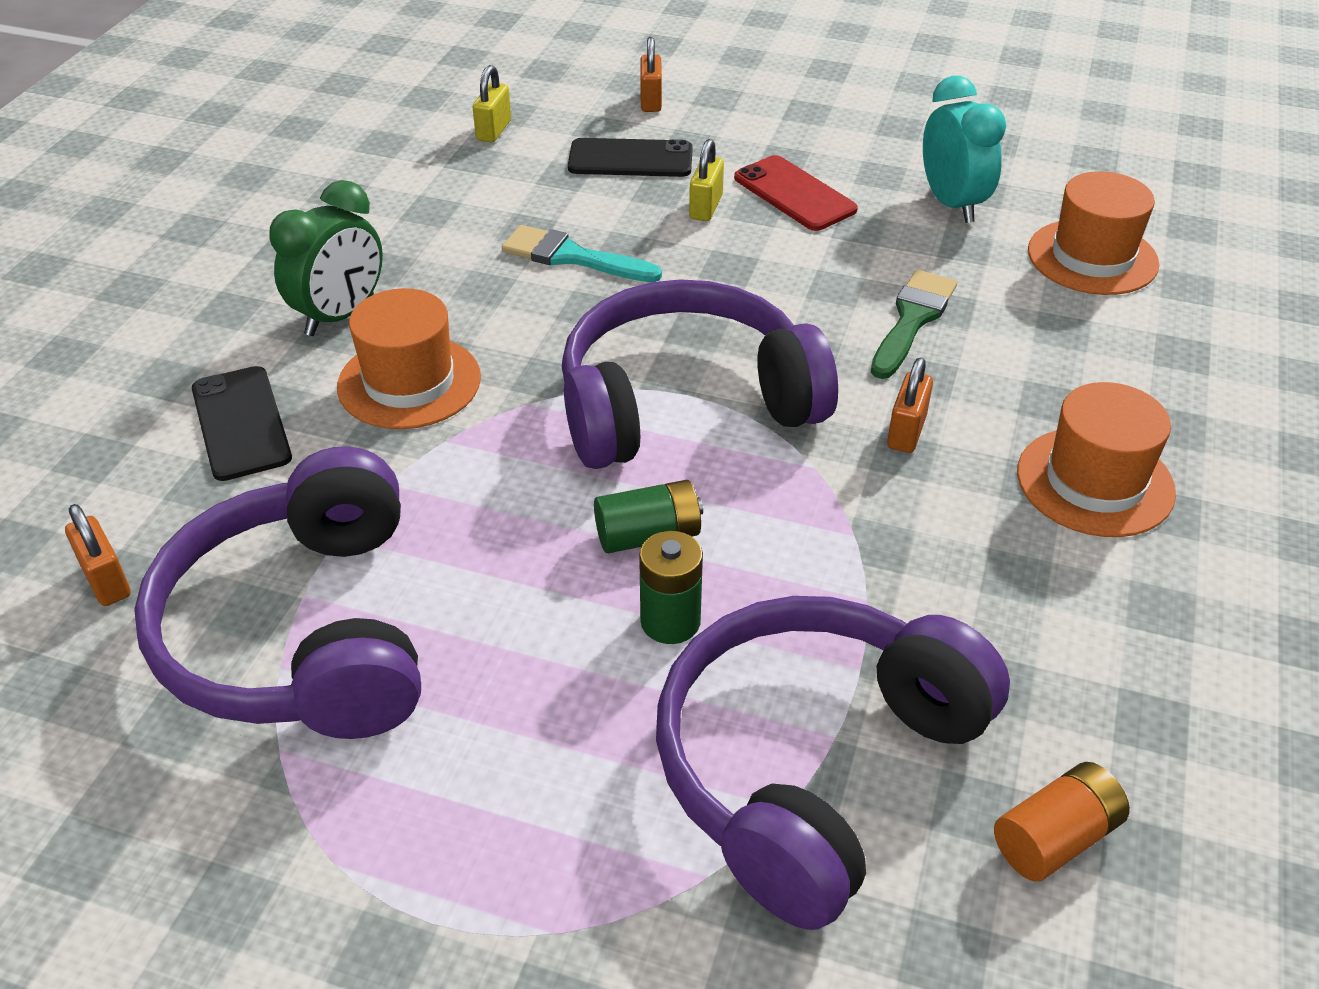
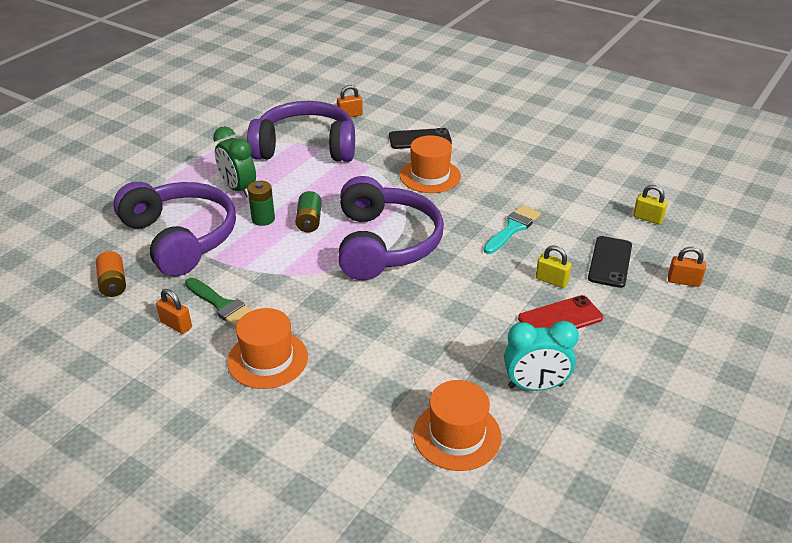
camera: 105 degrees right, 5 degrees down
(340, 316) = (483, 163): green clock -> green clock (238, 189)
(906, 432) = (333, 306): orange padlock -> orange padlock (176, 325)
(912, 320) = (420, 333): green brush -> green brush (222, 305)

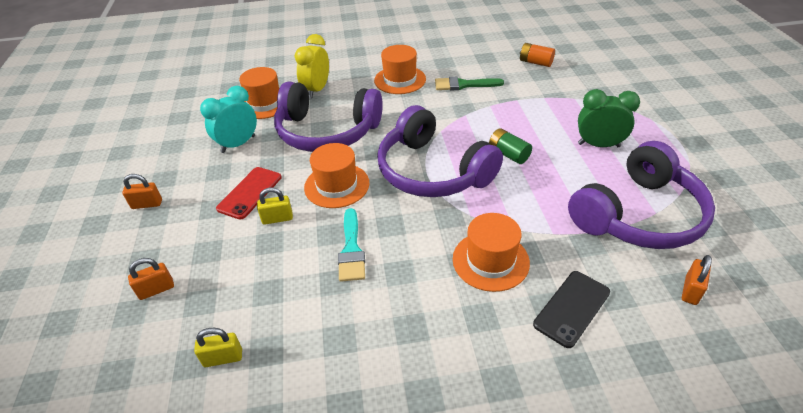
camera: 140 degrees right, 5 degrees up
(176, 325) = (468, 67): orange padlock -> orange padlock (147, 204)
(180, 238) = (557, 97): purple headphones -> purple headphones (327, 131)
(263, 219) = (538, 136): green battery -> none
(374, 413) = (317, 90): none -> yellow clock
(476, 279) = (337, 185): none -> orange hat
(610, 262) = (237, 268): black phone -> none

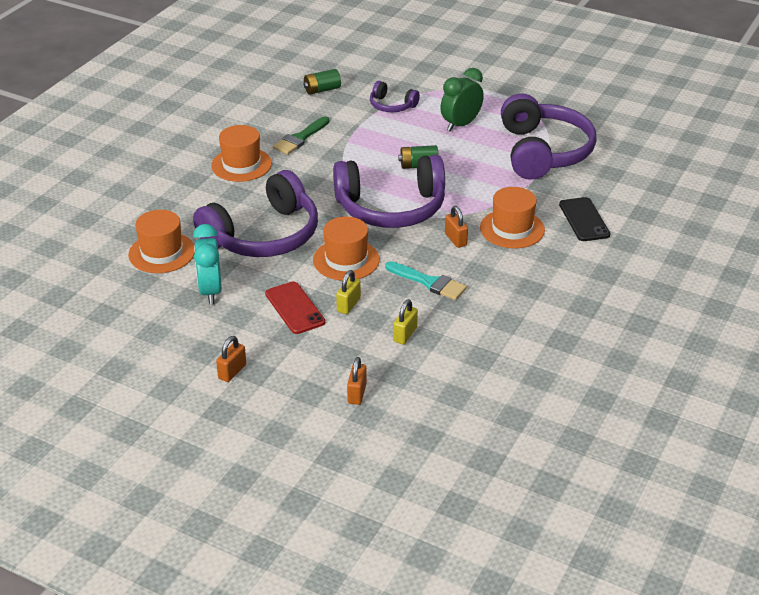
camera: 55 degrees left, 5 degrees down
(223, 358) = (466, 379): yellow padlock -> yellow padlock (405, 334)
(317, 90) = (186, 215): yellow clock -> none
(535, 62) = (322, 90): orange battery -> green battery
(567, 99) = (392, 105): none -> purple headphones
(690, 290) = (618, 172): orange padlock -> orange padlock (455, 239)

